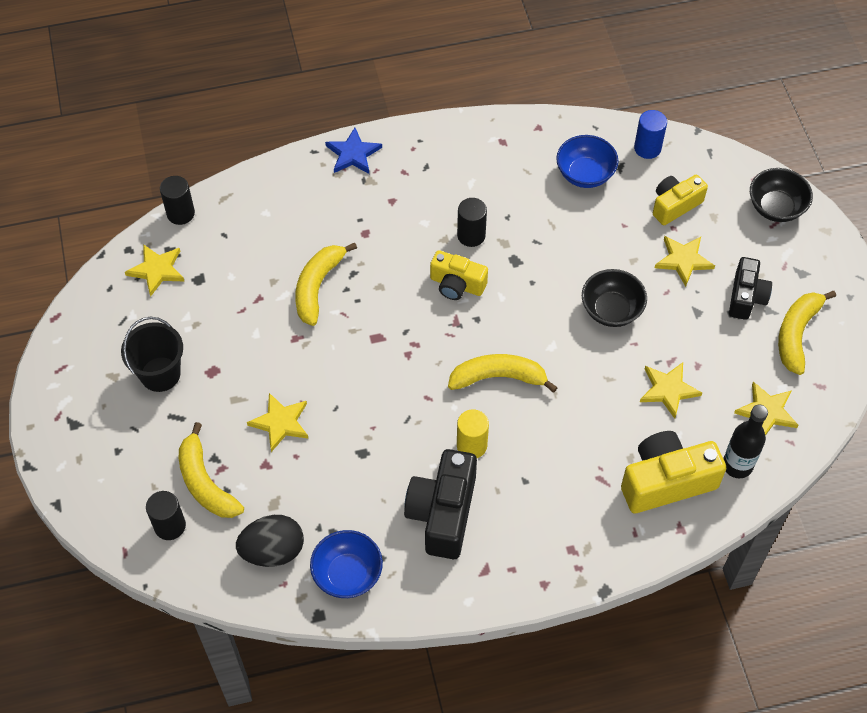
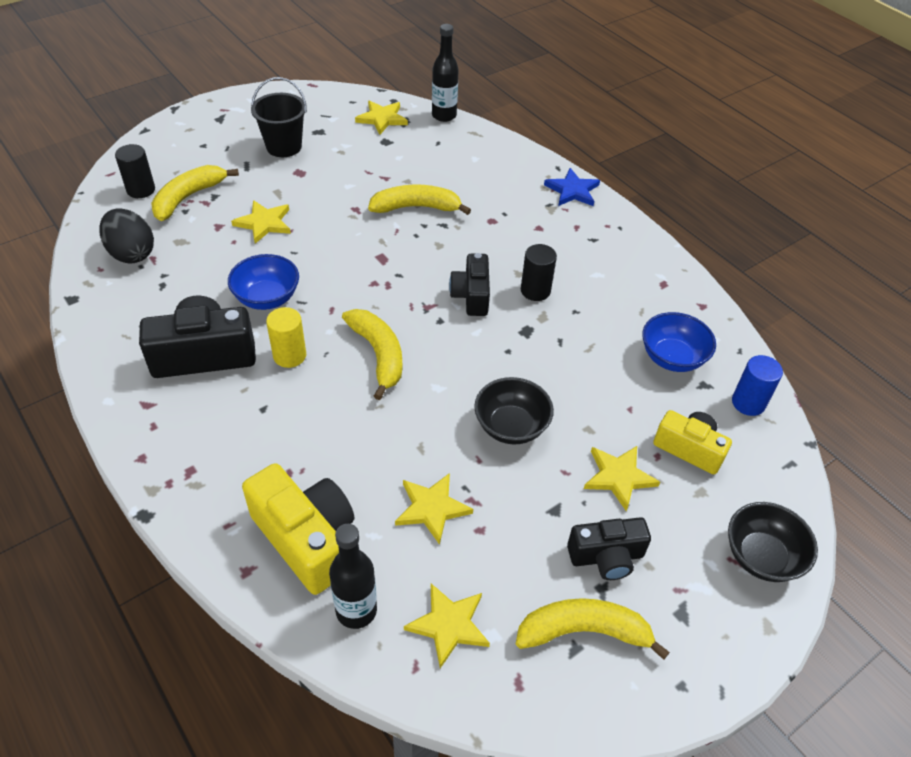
camera: 65 degrees right, 10 degrees down
(180, 213) = (444, 115): black cylinder -> black bottle
(347, 574) = (119, 306): blue bowl -> blue bowl (267, 298)
(457, 285) = (471, 296): yellow camera -> black camera

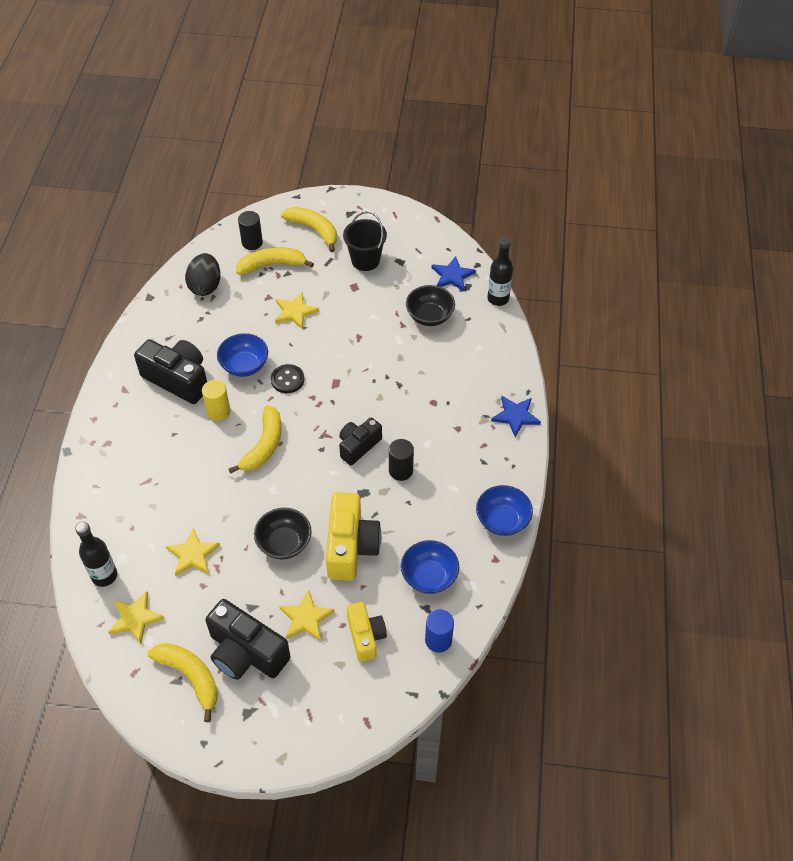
camera: 45 degrees right, 5 degrees up
(306, 539) = (121, 521): yellow camera -> yellow camera (351, 546)
(329, 283) = (287, 380): none -> black button
(382, 119) = (452, 276): yellow star -> blue star
(416, 207) = (397, 360): yellow banana -> yellow banana (314, 230)
(606, 557) = (246, 653): black camera -> black camera, size x1.59
(667, 273) = (502, 520): none -> blue bowl
(761, 556) = (326, 724): black bowl -> black bowl (429, 316)

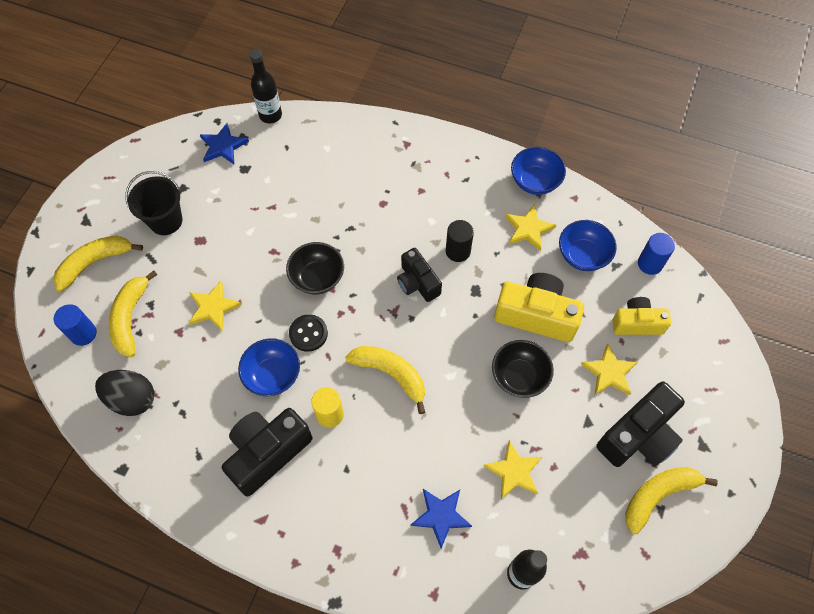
camera: 75 degrees left, 10 degrees up
(135, 618) = (581, 545): yellow star -> yellow star (528, 229)
(252, 242) = (83, 333): black cylinder -> blue cylinder
(429, 316) = (270, 179): black bowl -> black bowl (317, 277)
(515, 416) = (421, 140): blue star -> blue star (441, 516)

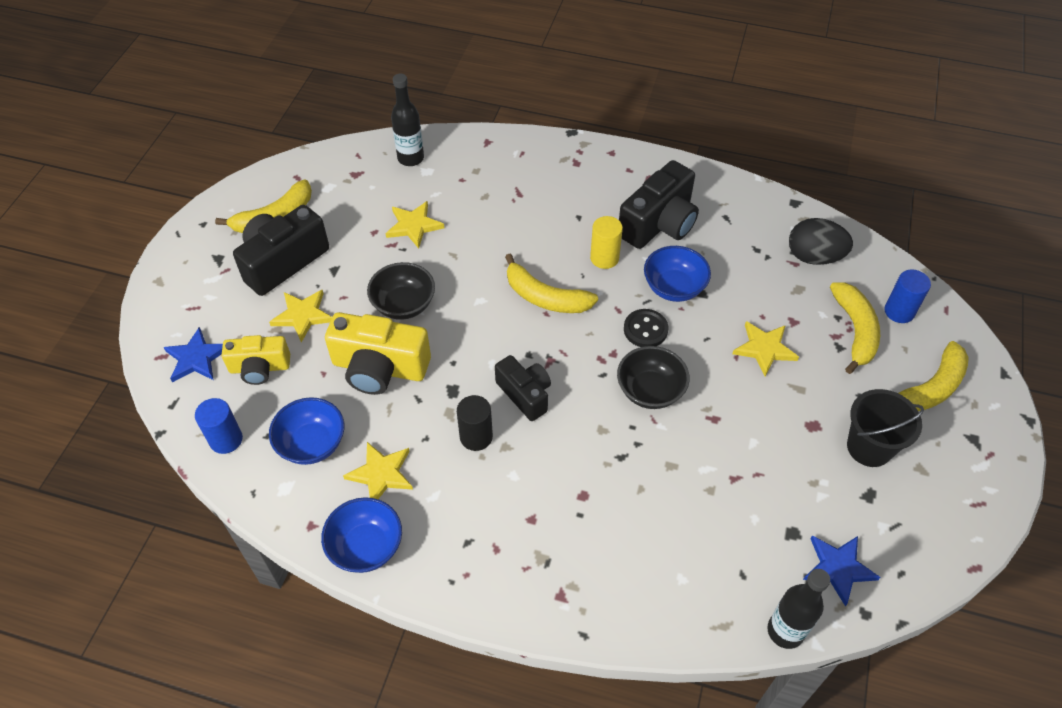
camera: 175 degrees right, 10 degrees down
(441, 516) = (484, 190): blue star -> blue star (196, 358)

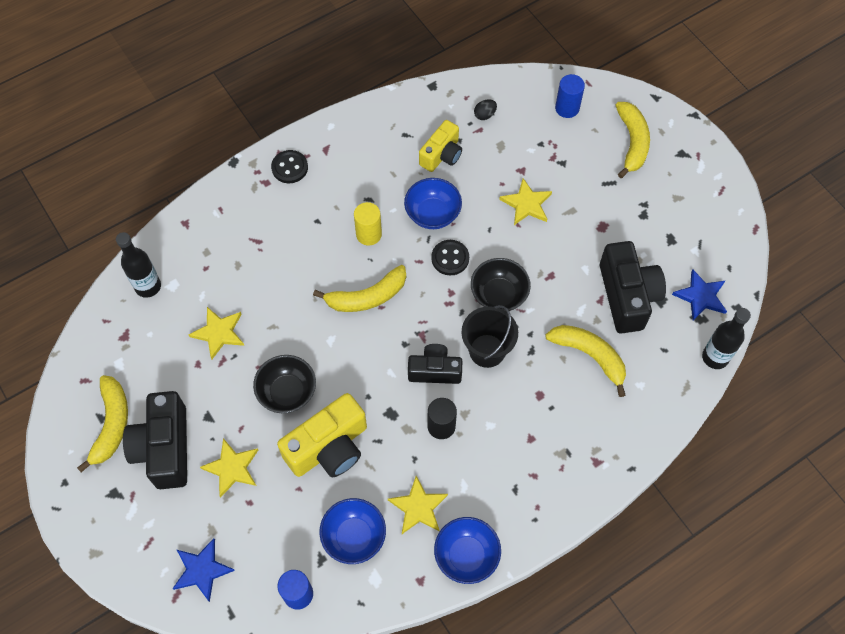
camera: 50 degrees left, 10 degrees up
(259, 368) = (253, 530): yellow camera -> yellow camera (441, 155)
(606, 167) = (289, 168): none -> black button
(659, 224) = (372, 178): black camera -> black camera (627, 296)
(814, 257) = (484, 115): black egg -> black egg, size x0.48
(855, 331) = (559, 144): yellow banana -> yellow banana (590, 356)
(869, 447) = (642, 211): black bucket -> black bucket (487, 350)

